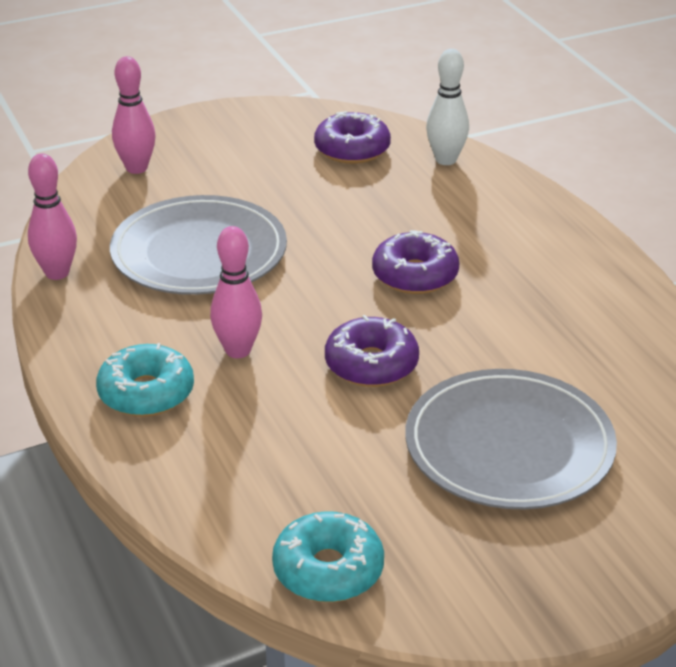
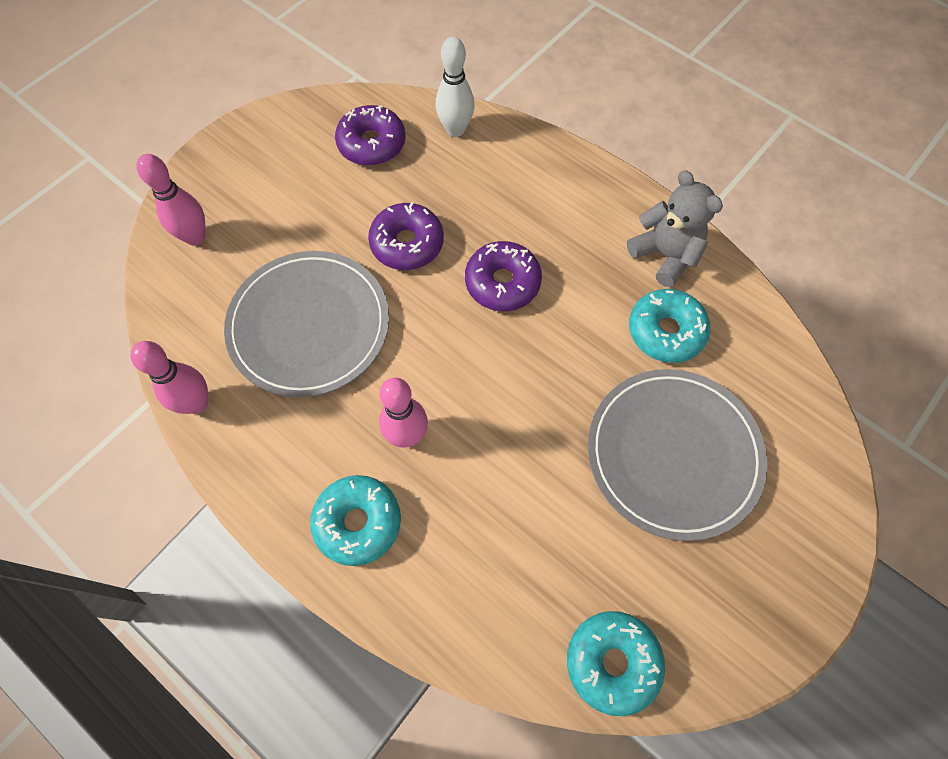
camera: 25 degrees left, 30 degrees up
(371, 364) = (523, 405): purple donut -> purple donut (407, 243)
(568, 356) = (665, 331): none -> turquoise donut
(610, 302) = (665, 255): none -> grey teddy bear

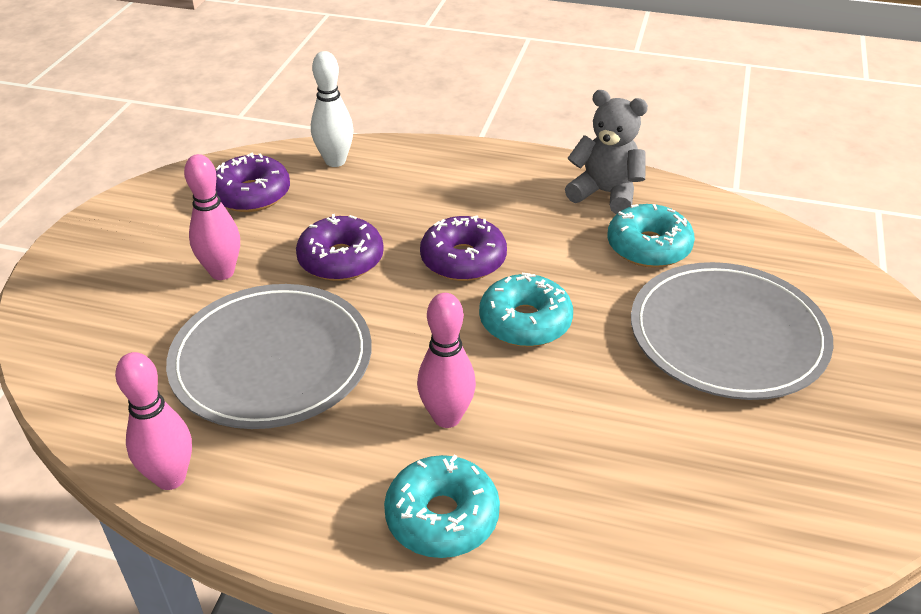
camera: 25 degrees left, 25 degrees down
(195, 237) = (83, 327): pink bowling pin -> pink bowling pin (222, 272)
(612, 662) = (804, 530): turquoise donut -> turquoise donut (525, 322)

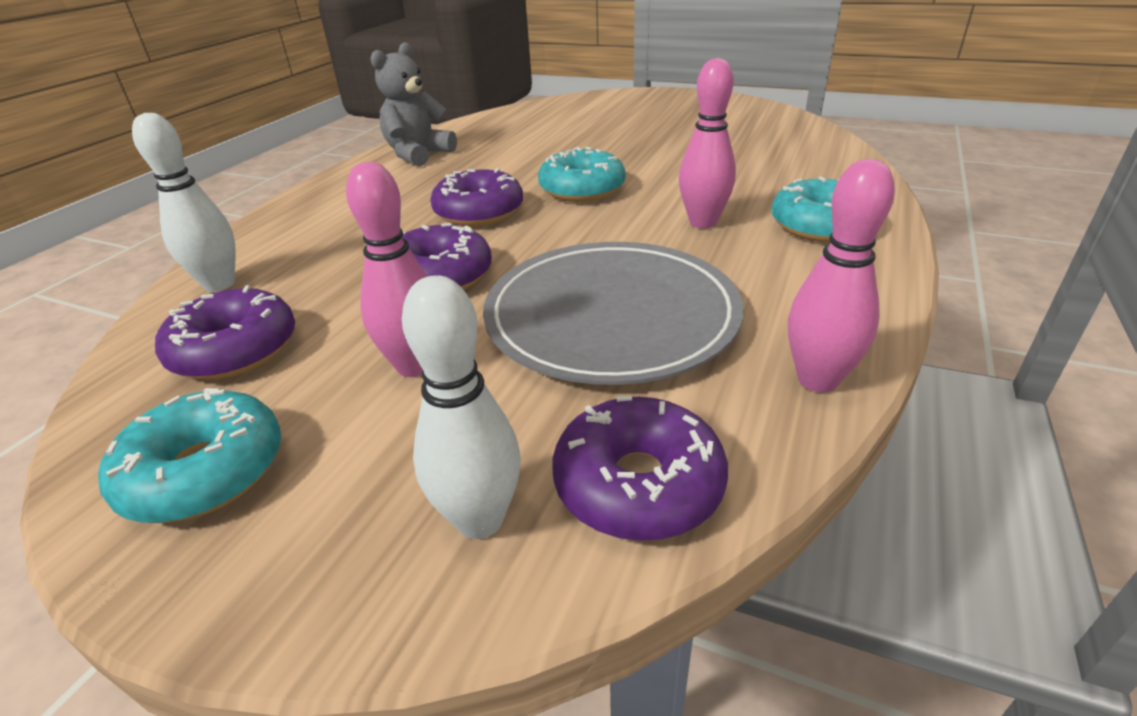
camera: 80 degrees left, 5 degrees down
(81, 324) = (480, 519): none -> white bowling pin
(90, 383) = (638, 484): none -> purple donut
(648, 247) = (503, 145): turquoise donut -> turquoise donut (204, 472)
(727, 335) = (616, 131): grey plate -> none

